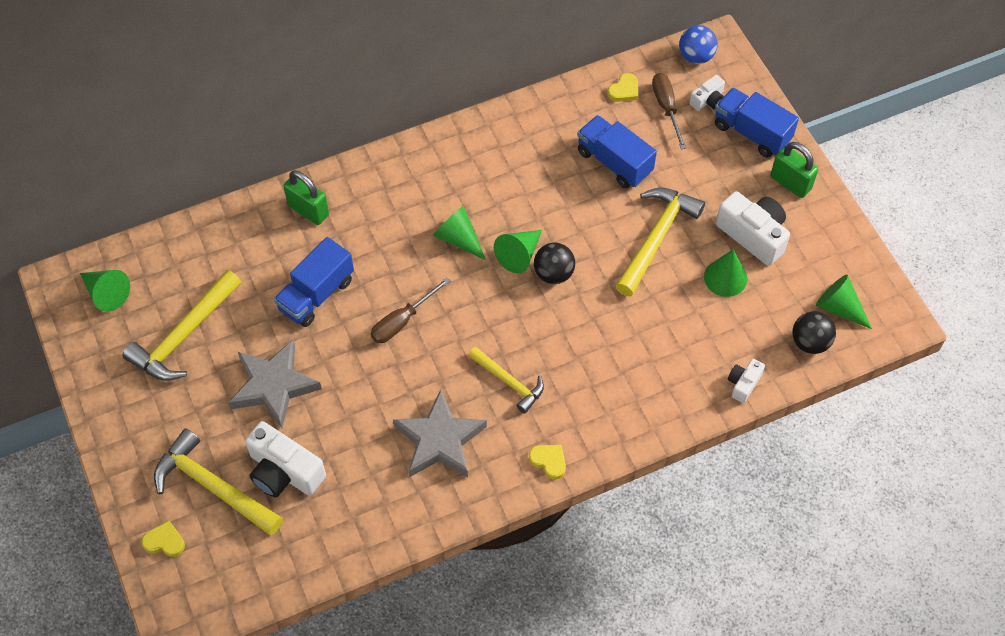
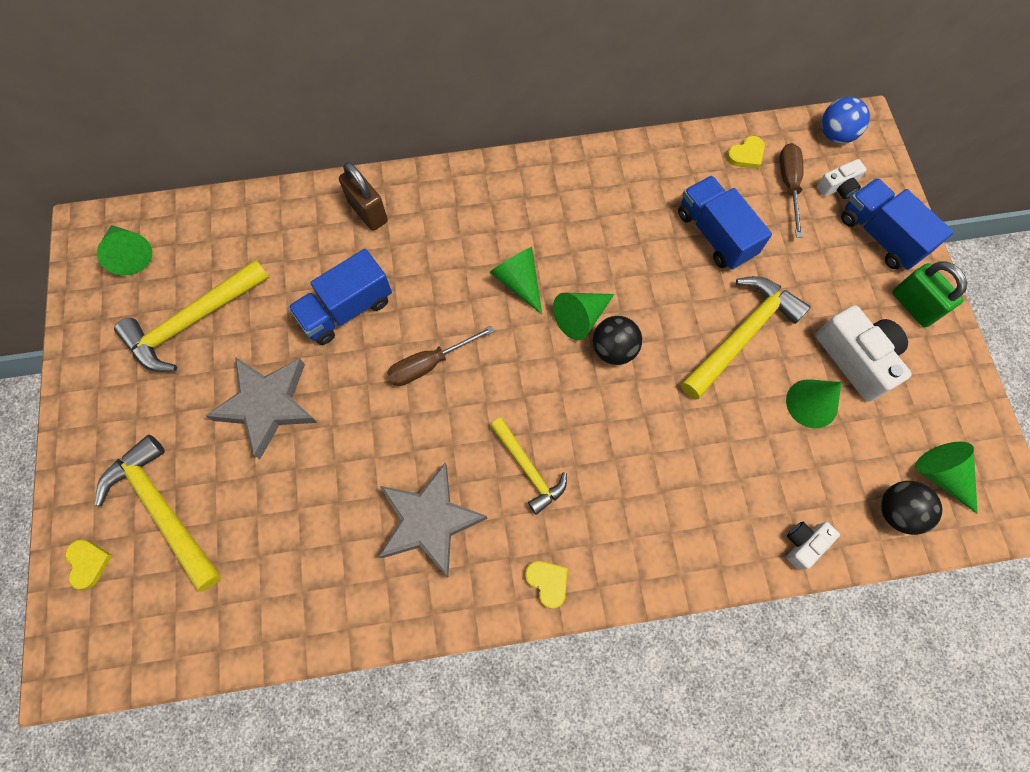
camera: 15 degrees right, 10 degrees up
(164, 541) = (88, 563): yellow heart -> yellow heart turned 45 degrees clockwise
(284, 471) = (245, 512): white camera -> none
(308, 210) = (368, 212): green padlock -> brown padlock

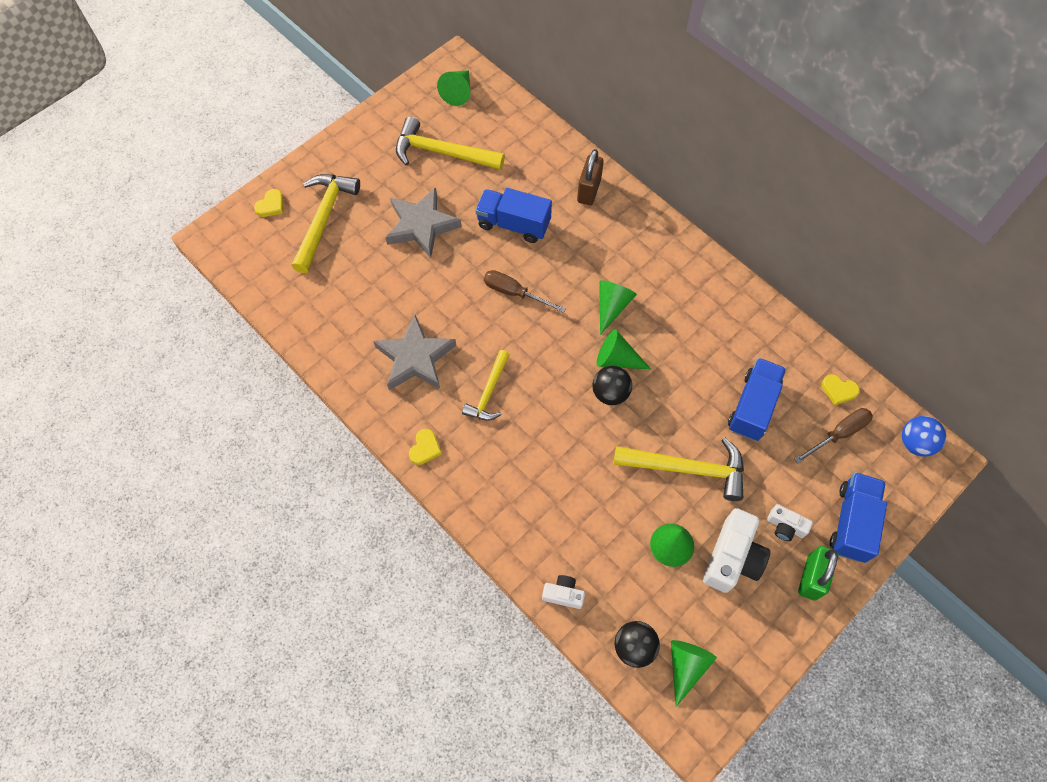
camera: 55 degrees right, 5 degrees down
(838, 187) = (868, 469): white camera -> white camera (785, 526)

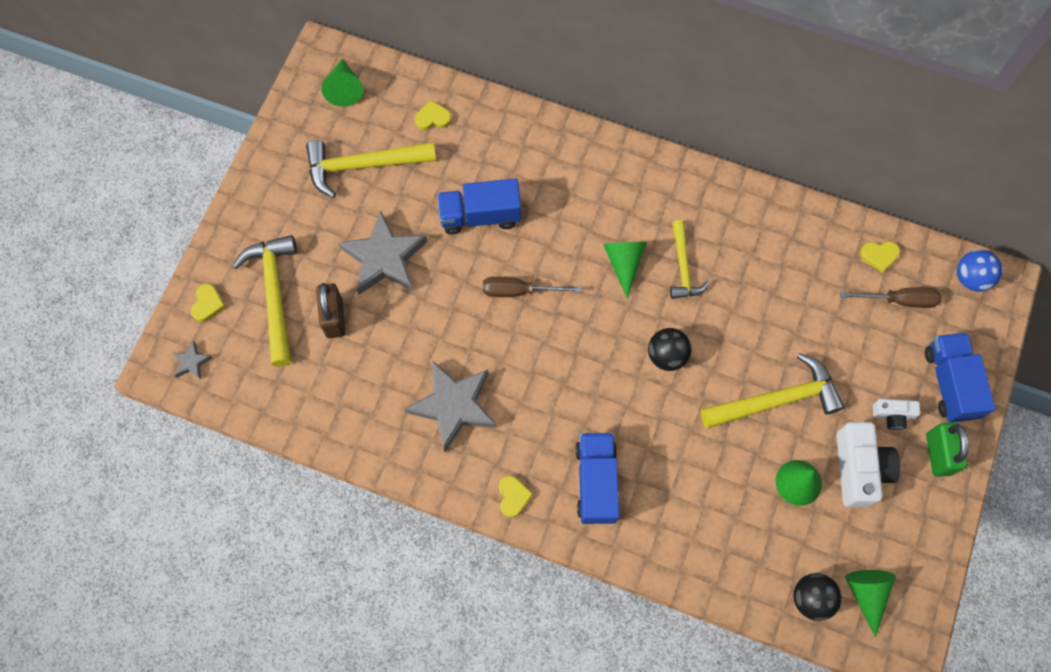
camera: 25 degrees left, 5 degrees up
(236, 242) = (191, 362): none -> grey star
(489, 392) = (547, 409): yellow hammer -> yellow hammer (683, 267)
(515, 138) = (433, 118): none -> yellow heart
(563, 594) = (721, 580): white camera -> none
(589, 190) = (539, 145): brown padlock -> brown padlock (334, 318)
(617, 359) = (656, 317): green cone -> none
(753, 406) = (808, 308): blue truck -> blue truck (596, 482)
(839, 434) = (899, 300): brown screwdriver -> brown screwdriver turned 60 degrees clockwise

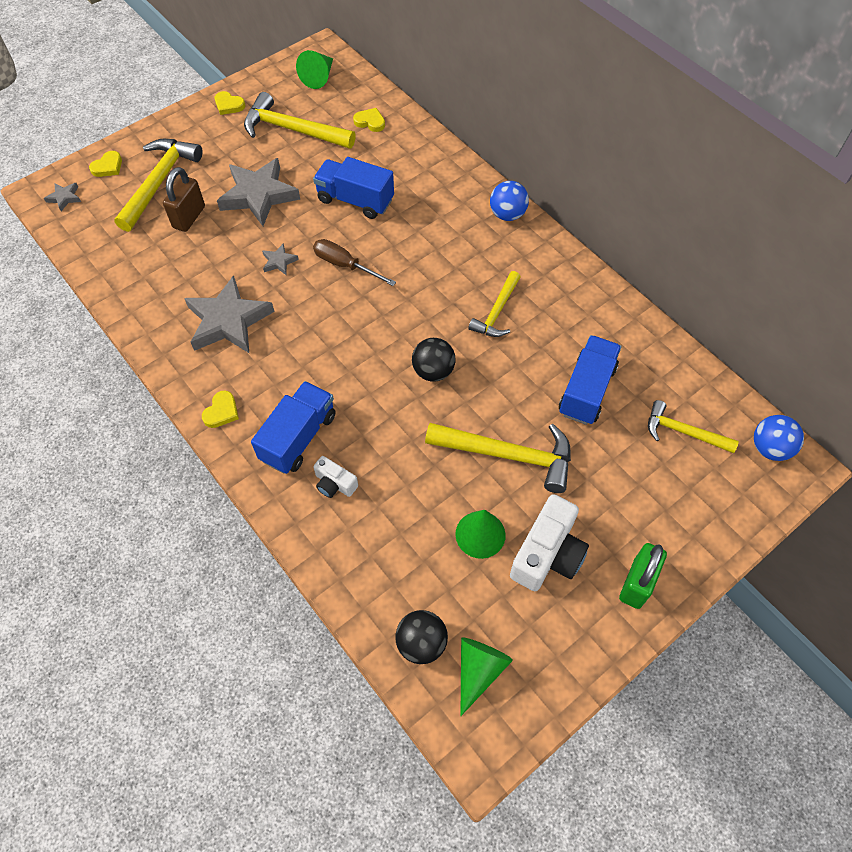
camera: 30 degrees right, 10 degrees down
(455, 319) = (279, 261): none -> grey star
(624, 263) = (447, 286): green cone -> none
(629, 159) = (507, 214): none -> blue ball
(879, 256) = (687, 387): yellow heart -> yellow heart (229, 105)
(892, 415) = (612, 525): white camera -> white camera (334, 484)
(899, 300) = (683, 432): brown screwdriver -> yellow hammer
(950, 383) = (690, 527): blue truck -> blue truck (586, 390)

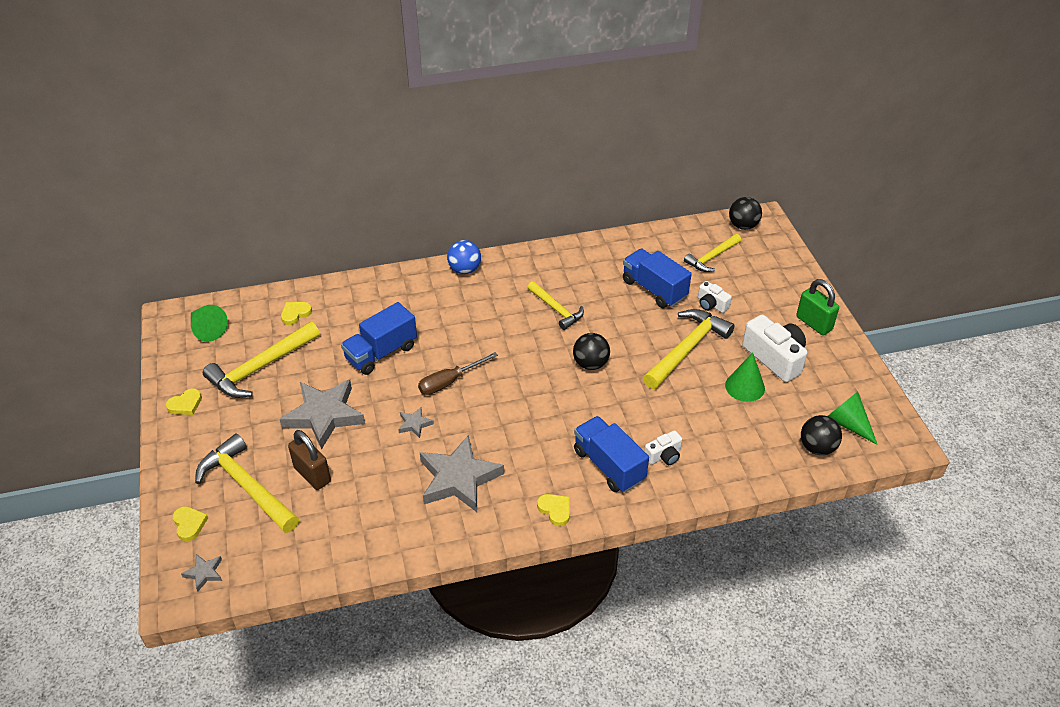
camera: 65 degrees left, 15 degrees down
(598, 457) = (711, 304): none -> white camera
(769, 448) = (743, 226): blue ball -> black ball

